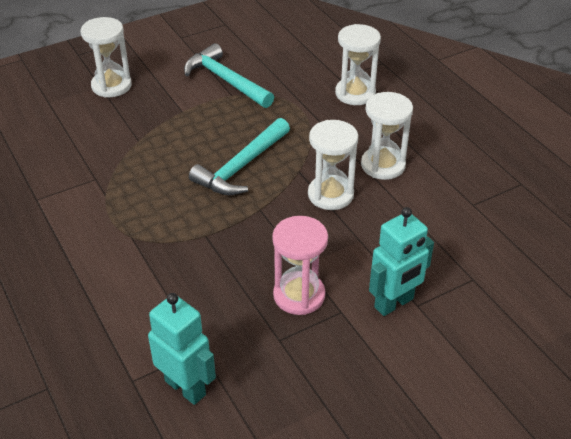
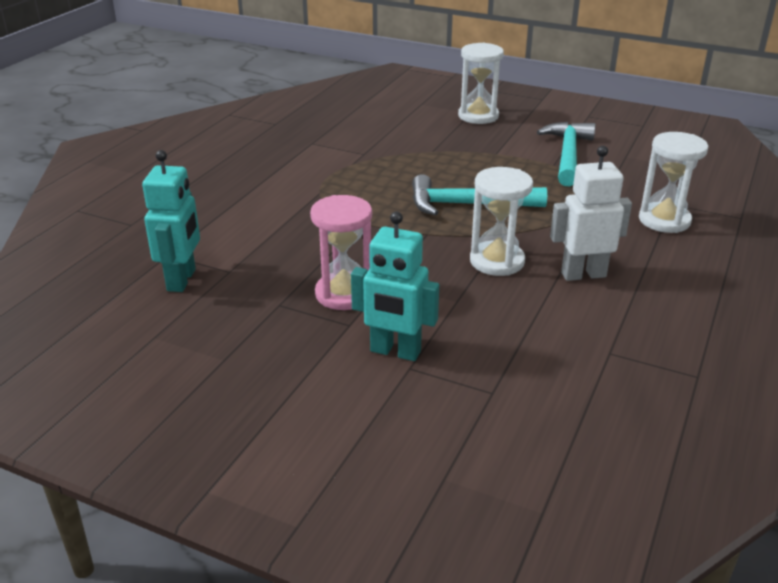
camera: 55 degrees right, 10 degrees down
(383, 165) = (583, 274): white hourglass -> white robot

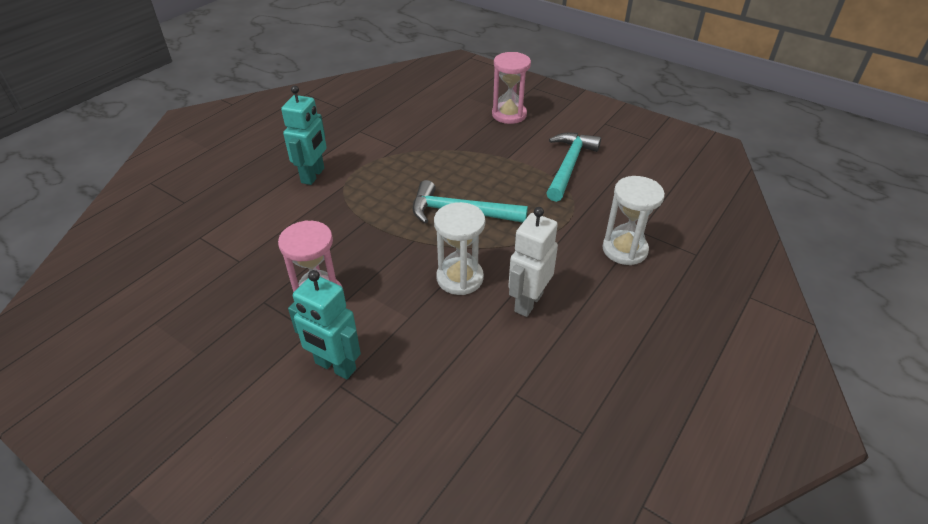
camera: 10 degrees right, 10 degrees up
(182, 280) = (199, 266): turquoise robot -> turquoise robot (313, 175)
(478, 116) = (509, 114): white hourglass -> pink hourglass
(583, 274) = (528, 302): white robot -> white robot turned 60 degrees counterclockwise

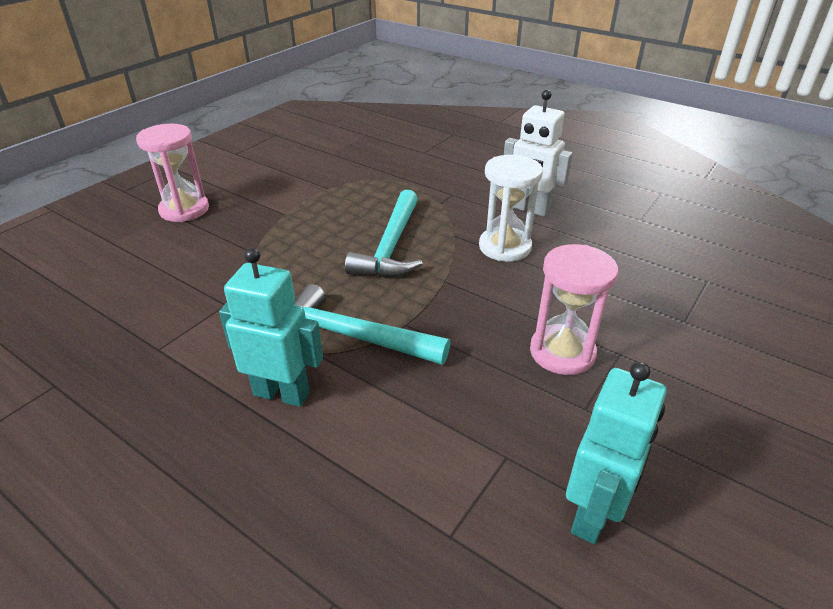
camera: 90 degrees left, 5 degrees down
(335, 366) = (662, 327): turquoise robot -> turquoise robot (593, 514)
(568, 166) = (313, 178): turquoise hammer -> turquoise hammer (353, 337)
(624, 249) = (450, 160): white hourglass -> none

